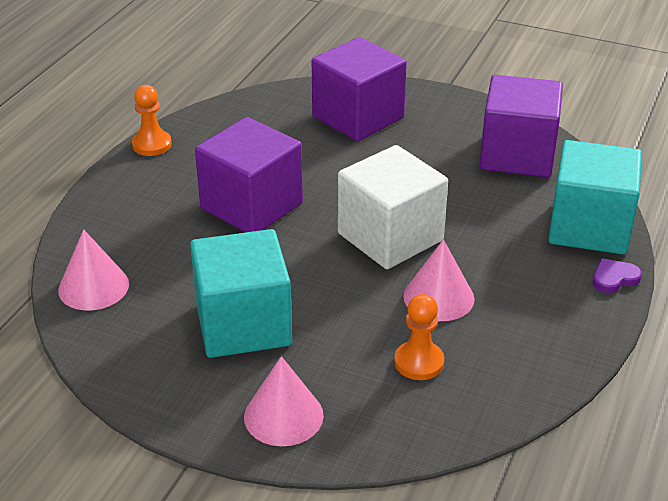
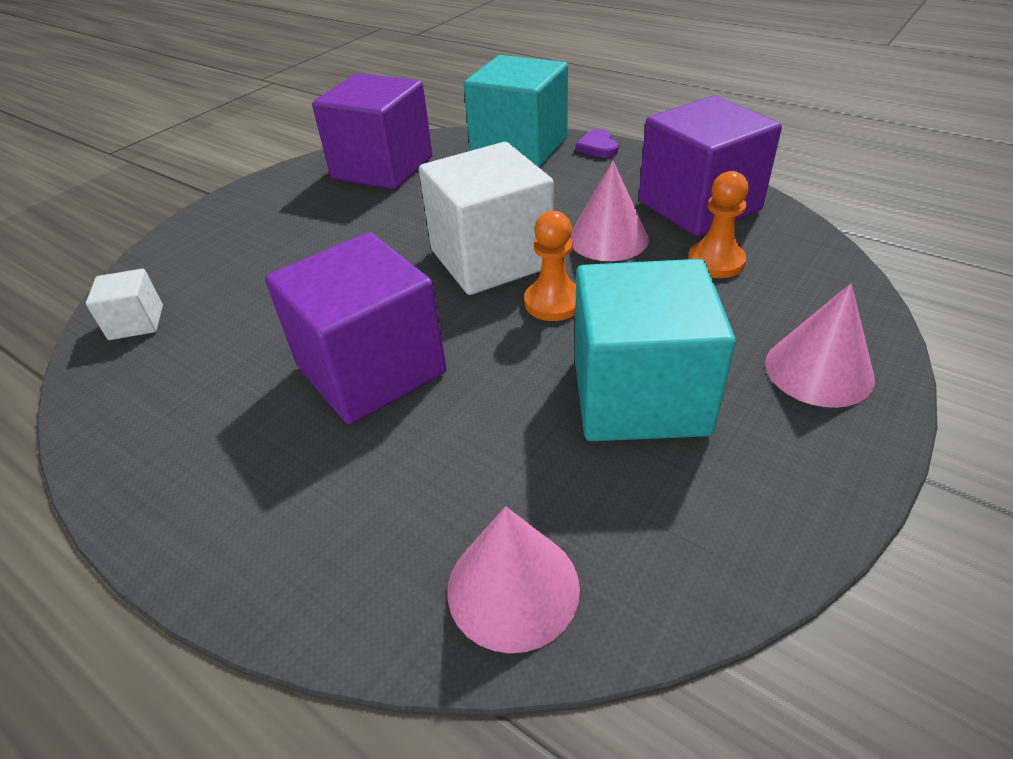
camera: 75 degrees left, 5 degrees up
(152, 145) = (121, 483): orange pawn -> orange pawn (553, 302)
(280, 105) = (136, 322): none -> white cube
(358, 117) = (228, 259): purple cube -> purple cube (699, 206)

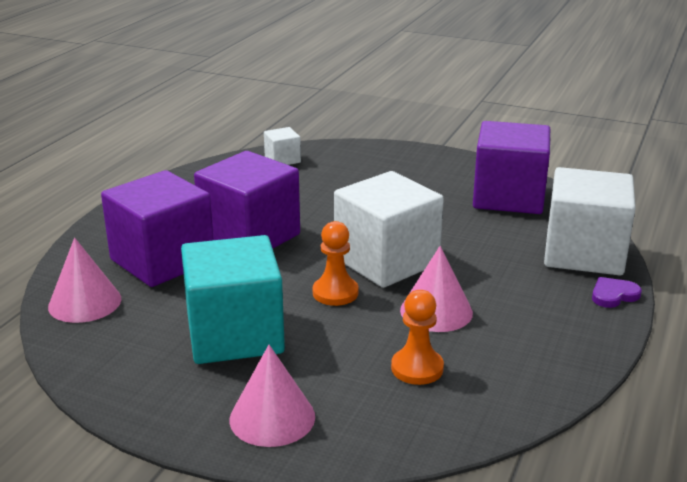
camera: 75 degrees right, 15 degrees down
(519, 148) = (584, 253): turquoise cube -> white cube
(699, 206) = (517, 359): purple cube -> purple cube (162, 260)

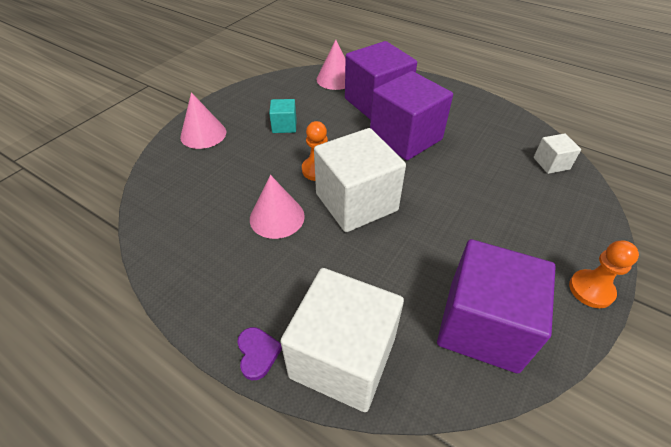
camera: 100 degrees right, 20 degrees up
(235, 335) = (284, 126): turquoise cube -> turquoise cube, size x0.46
(417, 368) = (216, 195): orange pawn -> orange pawn (591, 290)

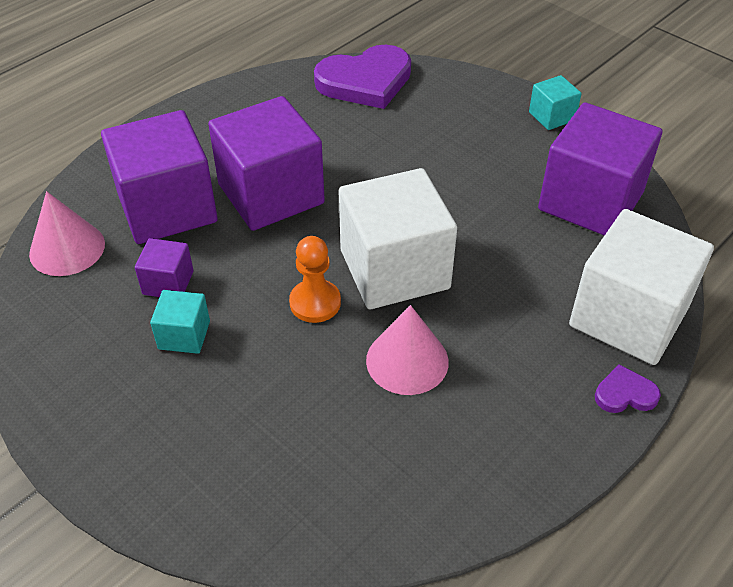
camera: 80 degrees left, 0 degrees up
(203, 134) = (162, 462): pink cone -> none
(320, 114) = (168, 283): none -> purple cube
(551, 163) = (365, 81): white cube -> purple heart
(591, 290) = (551, 116): orange pawn -> turquoise cube

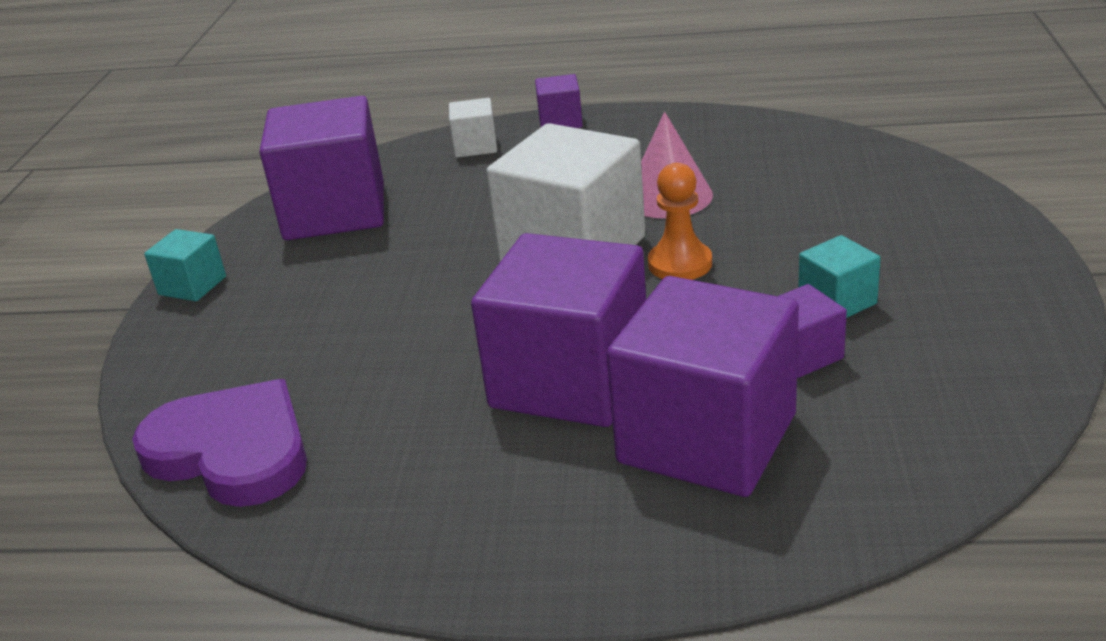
camera: 125 degrees left, 15 degrees down
(67, 248) = (891, 463): pink cone -> none
(625, 393) = (560, 122): purple heart -> purple cube
(628, 317) = (475, 146): white cube -> white cube, size x0.46

